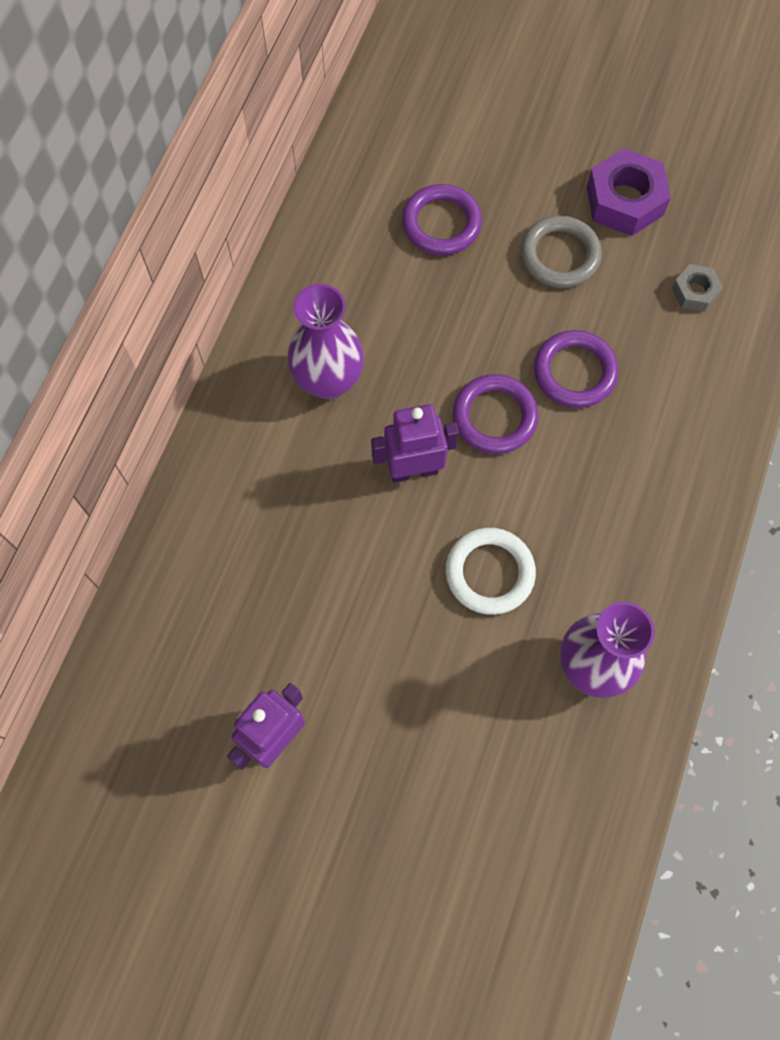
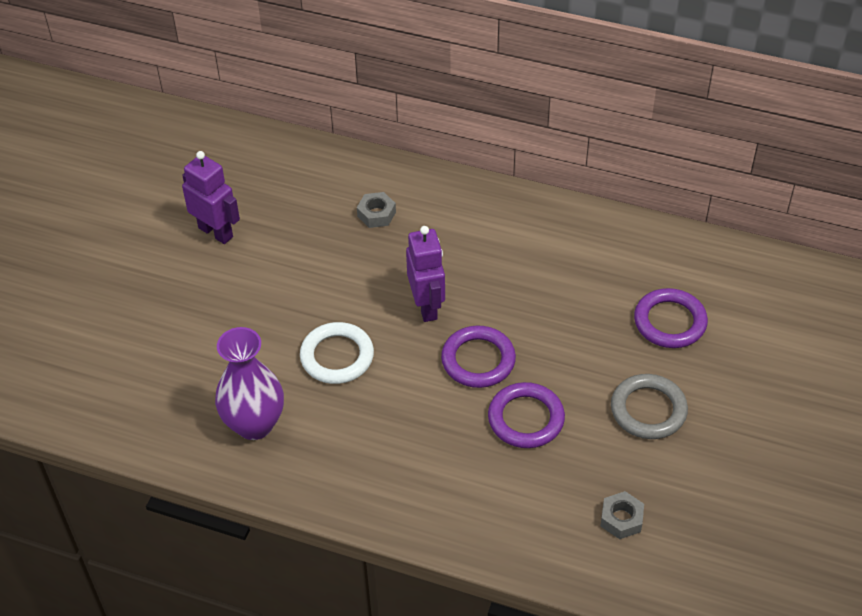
camera: 90 degrees right, 20 degrees down
(257, 529) = (376, 214): none -> grey nut
(328, 380) = (505, 250): purple vase -> none
(625, 201) = (719, 464): purple nut -> none

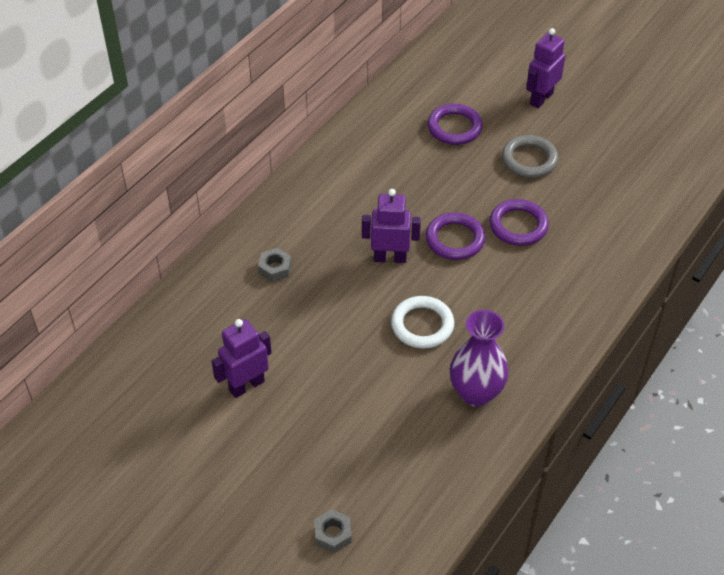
camera: 75 degrees left, 0 degrees up
(621, 519) = (617, 197): grey nut -> grey nut (333, 534)
(772, 403) = (541, 99): none -> purple robot

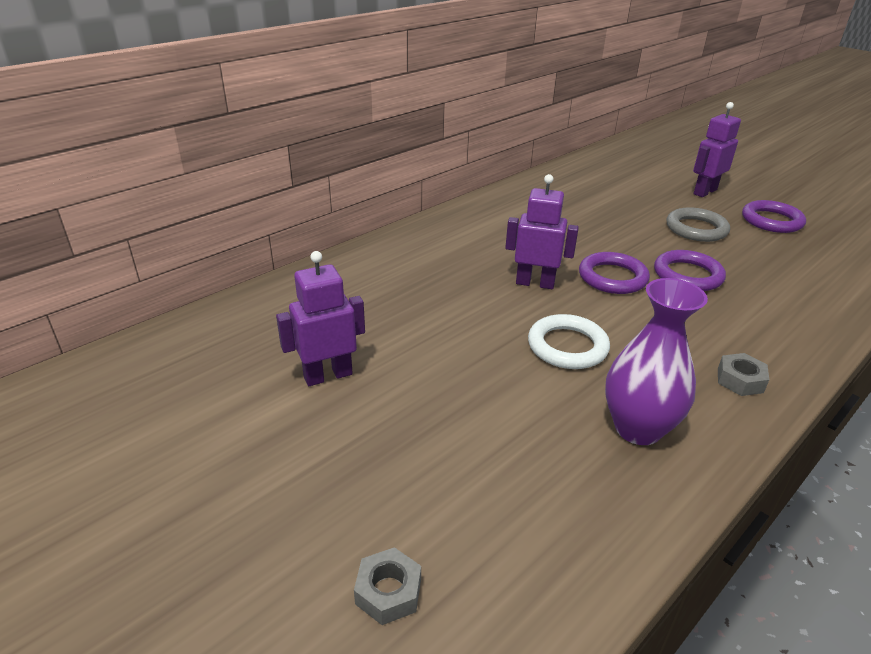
camera: 10 degrees right, 15 degrees down
(275, 268) = (402, 276): grey nut -> grey nut (740, 380)
(454, 127) = (615, 200): purple ring -> purple ring (771, 221)

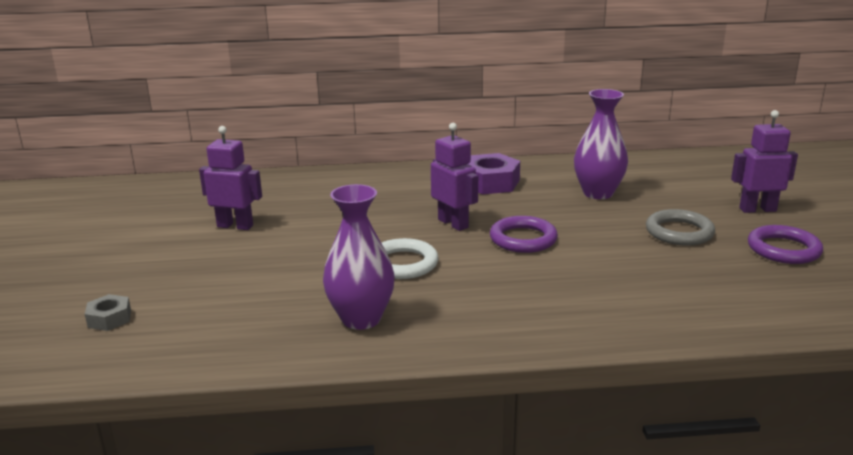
camera: 40 degrees right, 10 degrees down
(493, 228) = (490, 183): none -> purple nut
(589, 211) = (598, 193): none -> purple vase
(687, 275) = (594, 258): purple ring -> none
(740, 380) = (491, 327): grey nut -> none

